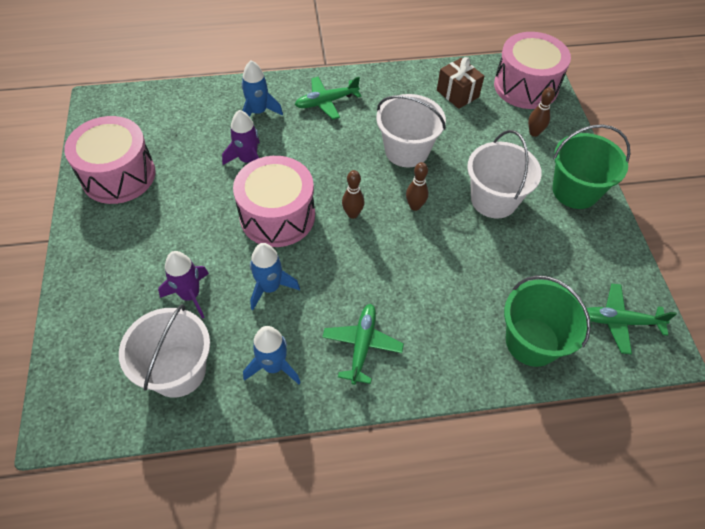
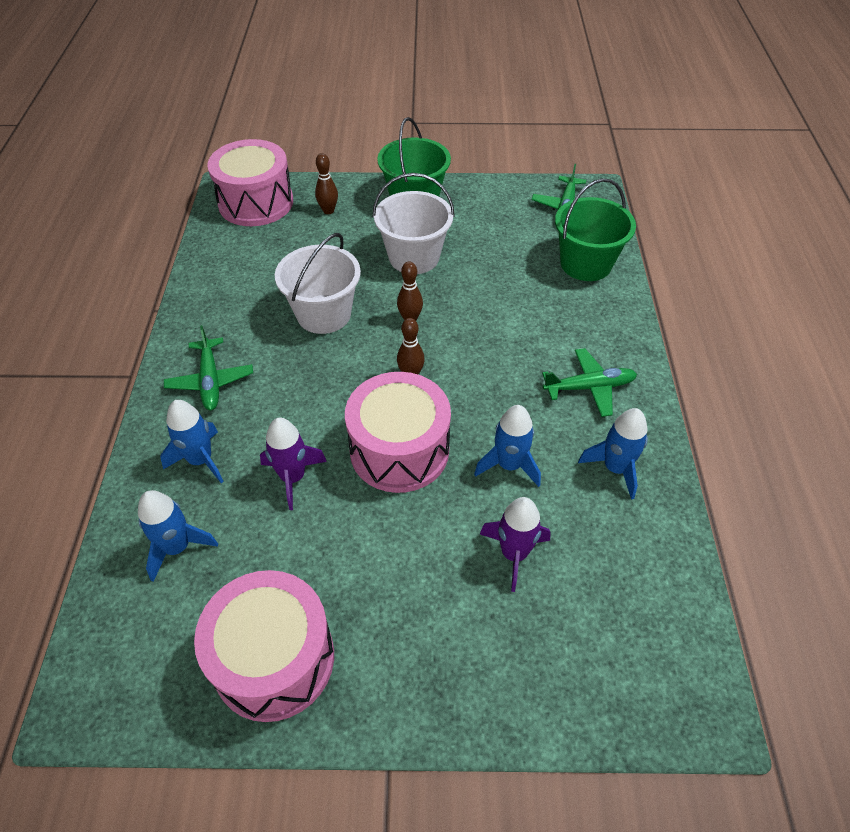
camera: 80 degrees left, 5 degrees down
(178, 371) = (623, 569): white bucket -> none
(193, 116) = (177, 547): none -> blue rocket
(362, 345) = (589, 387): green plane -> green plane turned 150 degrees clockwise
(457, 94) = (245, 257): brown gift -> none

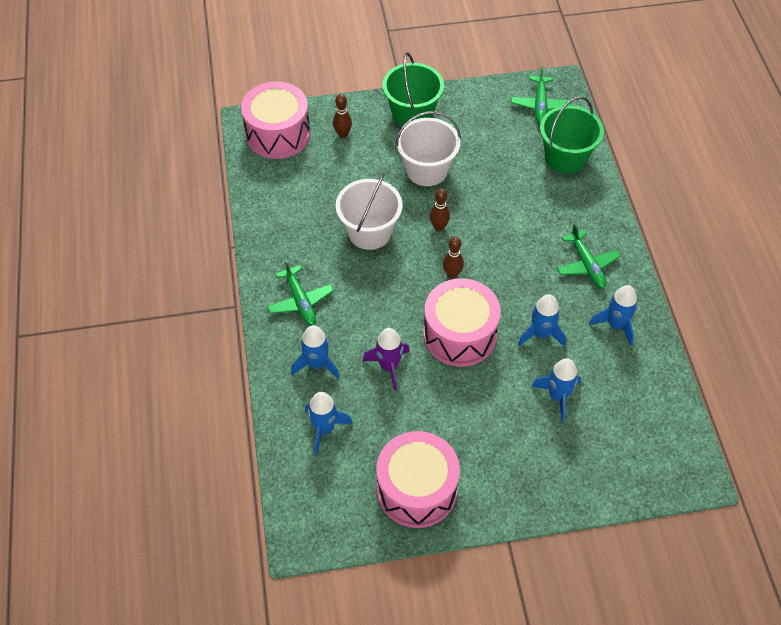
camera: 10 degrees left, 5 degrees up
(514, 554) = (558, 396): purple rocket -> blue rocket
(589, 387) = (587, 265): green plane -> green plane turned 90 degrees clockwise

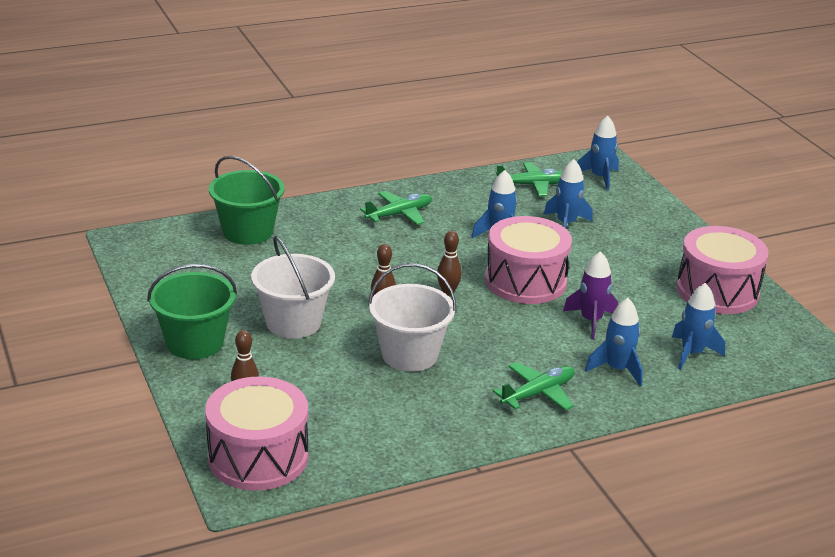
camera: 105 degrees left, 25 degrees down
(540, 105) = (162, 251): green plane -> green plane (532, 185)
(615, 325) = (467, 198): blue rocket -> blue rocket (599, 178)

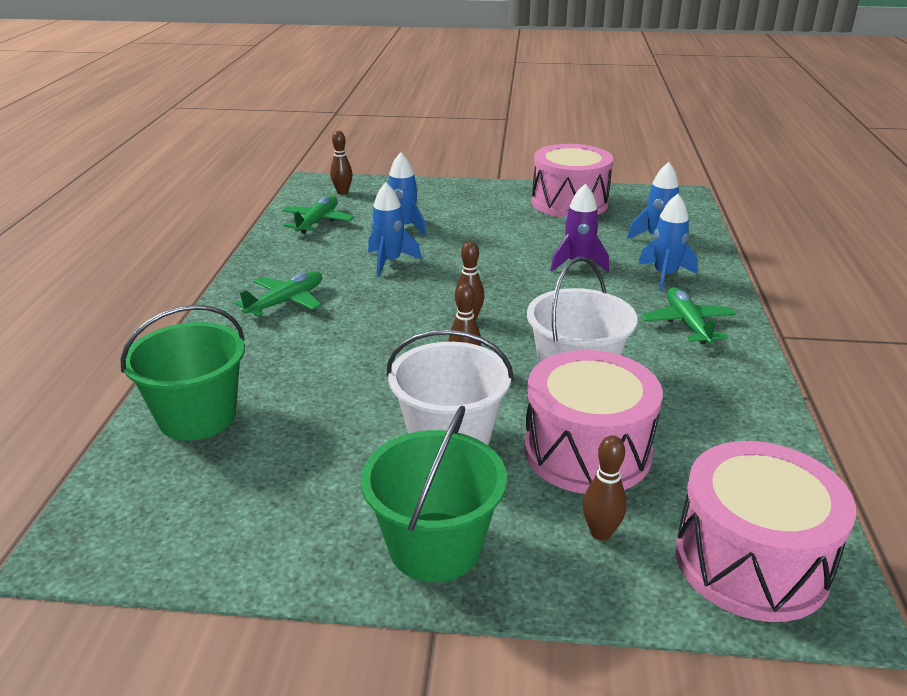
camera: 60 degrees left, 0 degrees up
(399, 214) = (286, 302): green plane -> green plane turned 45 degrees clockwise
(525, 281) = (484, 273): pink drum -> pink drum (587, 451)
(599, 178) = (342, 192): blue rocket -> brown bowling pin

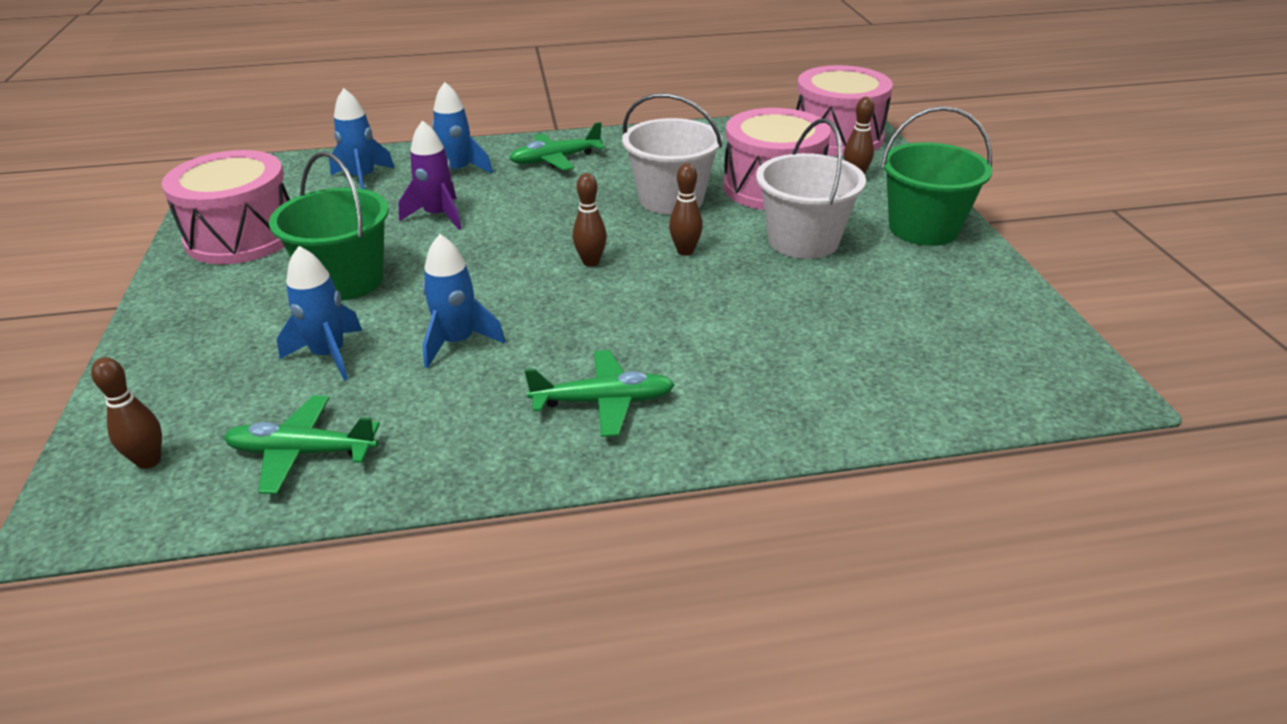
camera: 105 degrees left, 5 degrees up
(197, 416) = (881, 387): green bucket -> green bucket (345, 280)
(286, 302) = (603, 402): green plane -> green plane turned 150 degrees clockwise

